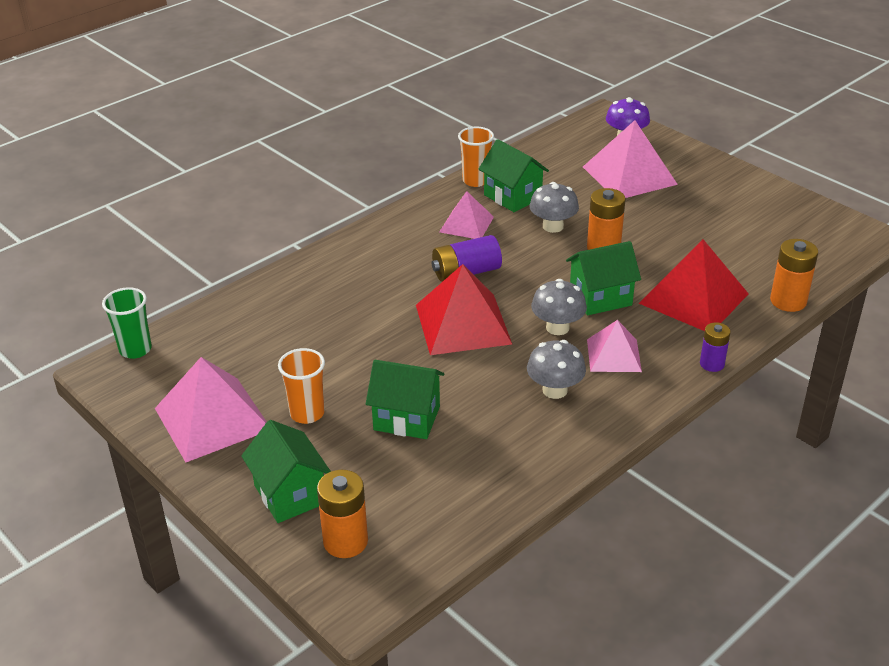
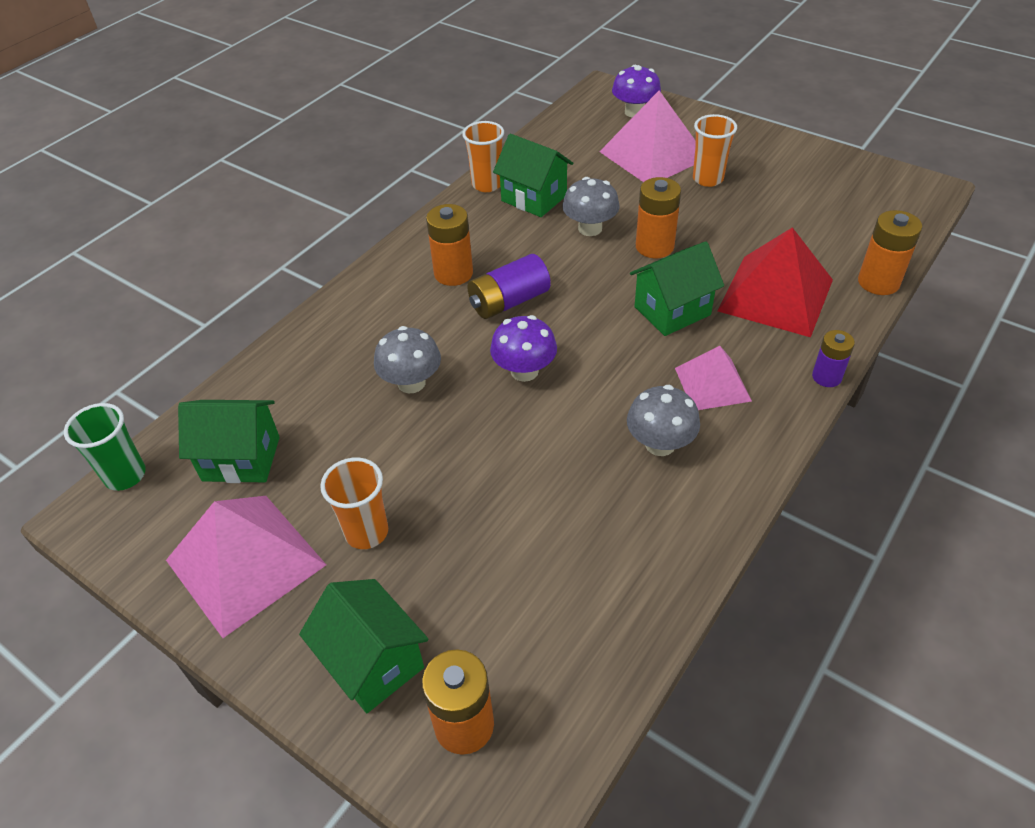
camera: 10 degrees left, 10 degrees up
(406, 418) = (493, 516): green house -> green house (241, 459)
(426, 245) = (453, 273): none -> orange battery
(462, 324) = (524, 371): red pyramid -> purple mushroom
(466, 224) = (492, 240): pink pyramid -> none
(557, 327) = (636, 358): grey mushroom -> grey mushroom (411, 383)
(670, 201) = (707, 179): none -> orange cup

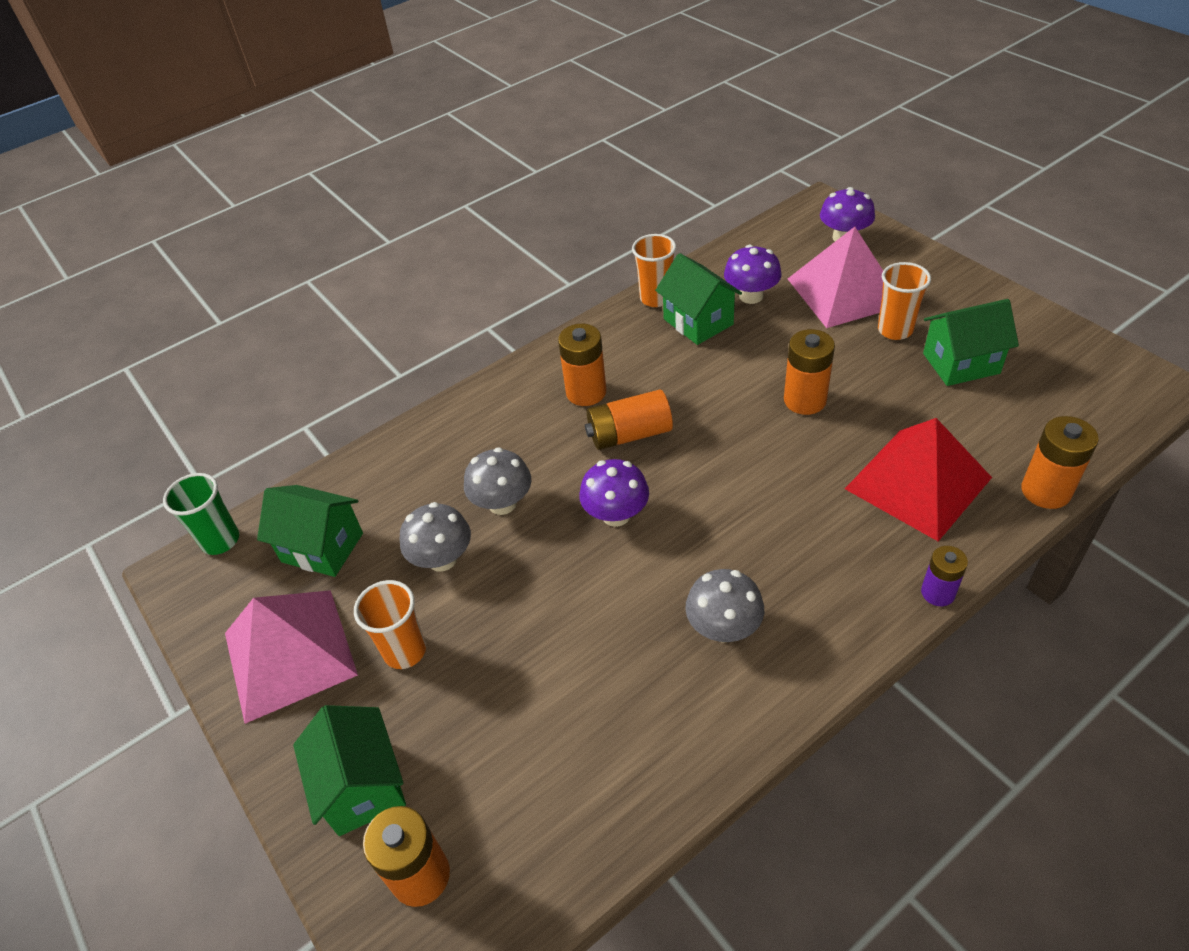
camera: 20 degrees right, 0 degrees up
(509, 301) = (629, 434): purple battery -> orange battery
(573, 170) = (751, 296): none -> purple mushroom
(590, 228) = (743, 367): grey mushroom -> grey mushroom (442, 559)
(672, 311) = (795, 478): green house -> green house (961, 363)
(712, 384) = (806, 573): pink pyramid -> none

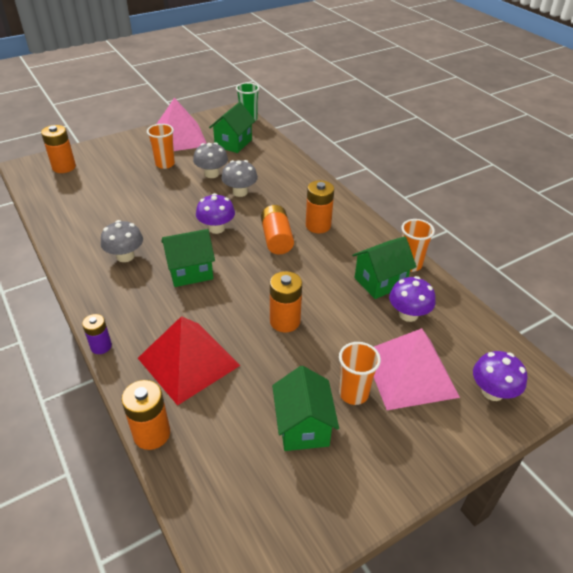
camera: 90 degrees right, 5 degrees down
(362, 786) = (108, 155): green house -> green house (190, 272)

